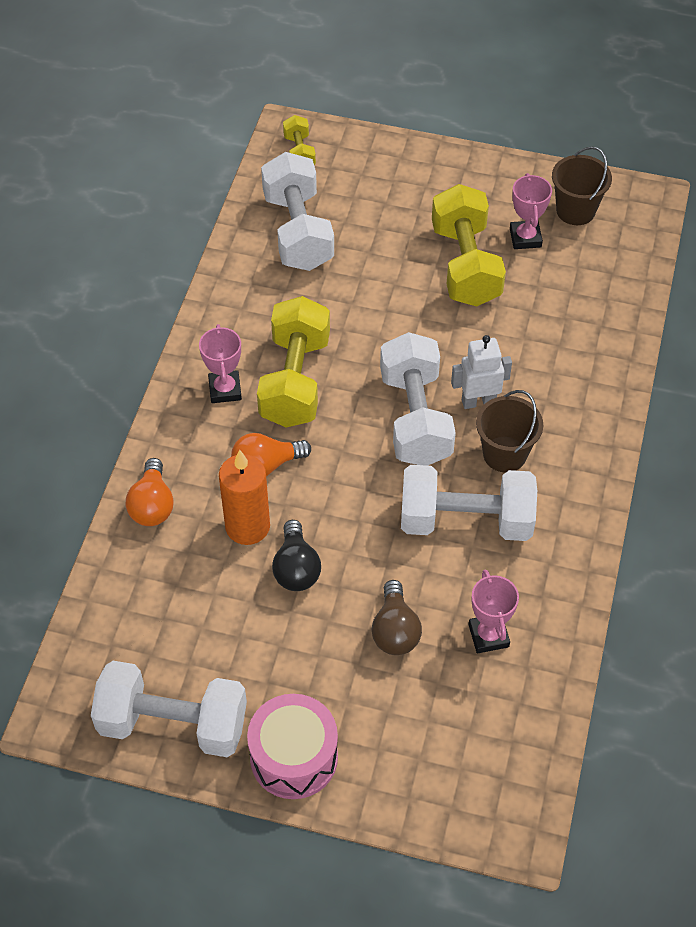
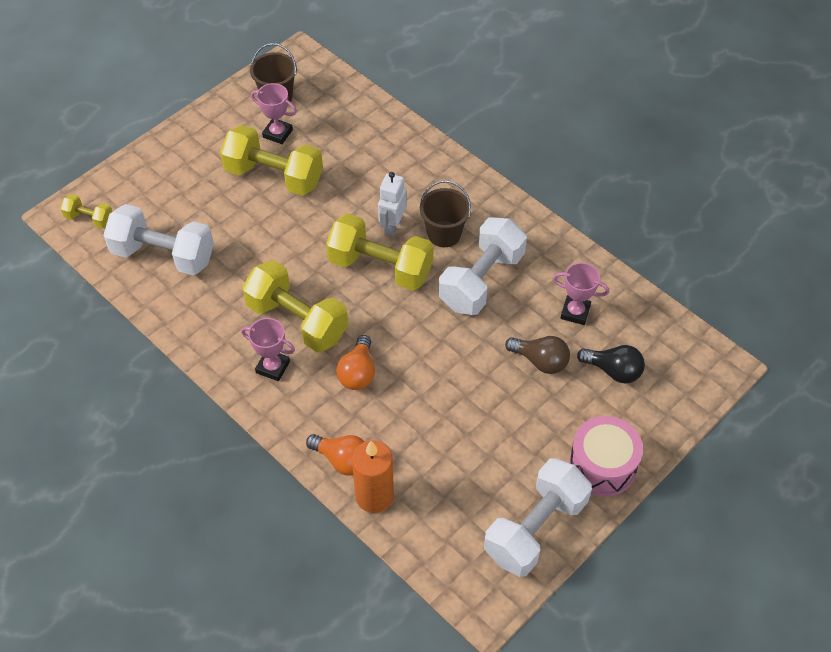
camera: 60 degrees left, 0 degrees up
(247, 526) = (402, 408): orange candle -> orange candle (374, 496)
(296, 568) = (456, 395): black light bulb -> black light bulb (613, 371)
(415, 418) = (380, 267): white dumbbell -> yellow dumbbell

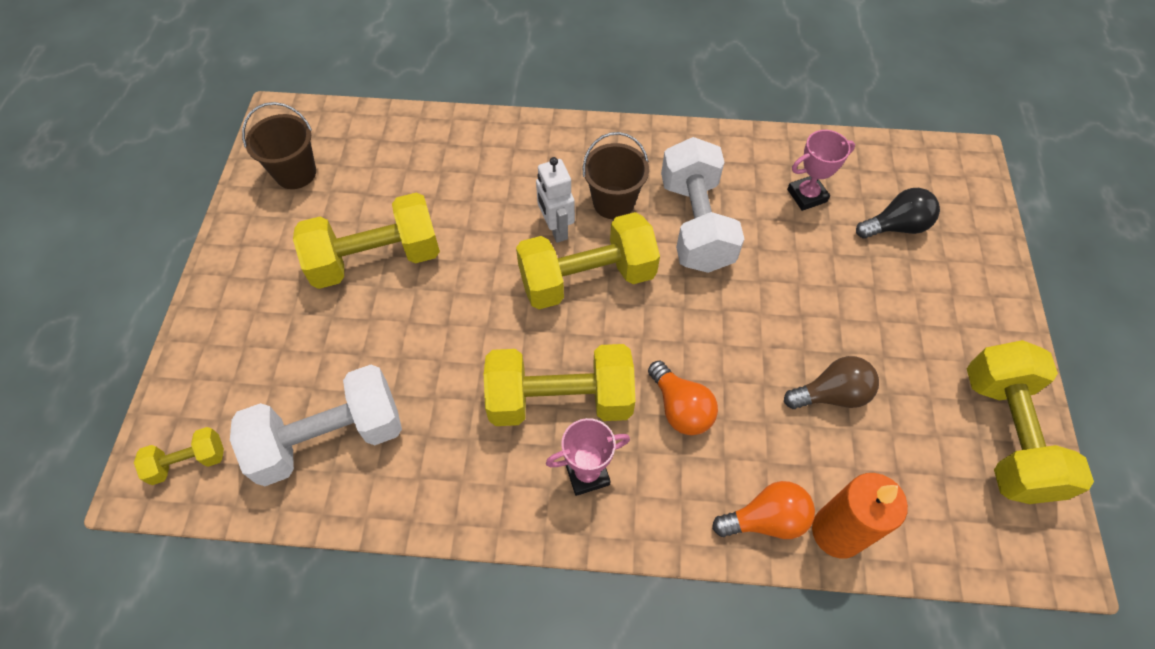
camera: 40 degrees left, 5 degrees up
(277, 133) = (335, 211): pink trophy -> none
(535, 529) = (1006, 435): white dumbbell -> yellow dumbbell
(540, 361) = (829, 264): brown light bulb -> brown light bulb (831, 394)
(602, 465) = (986, 323): pink drum -> none

